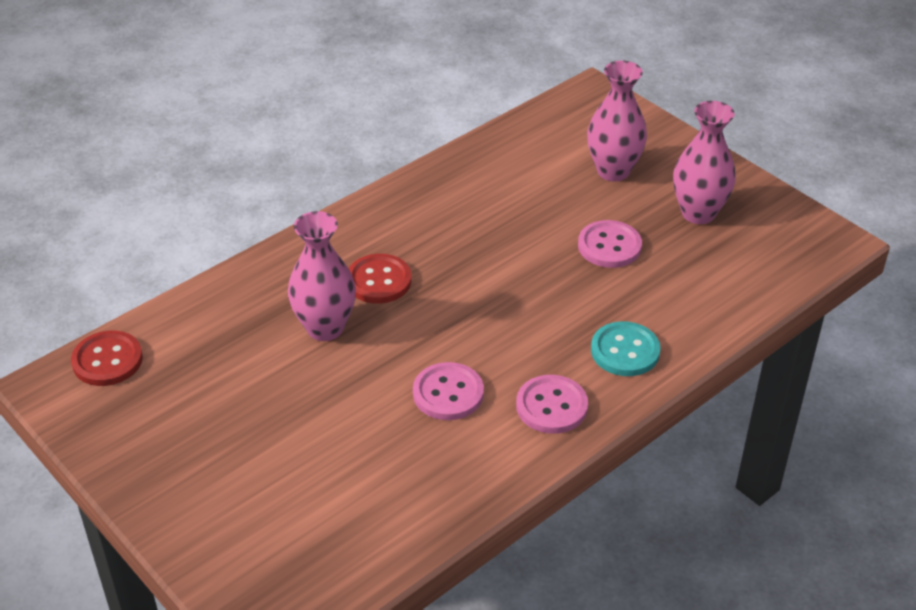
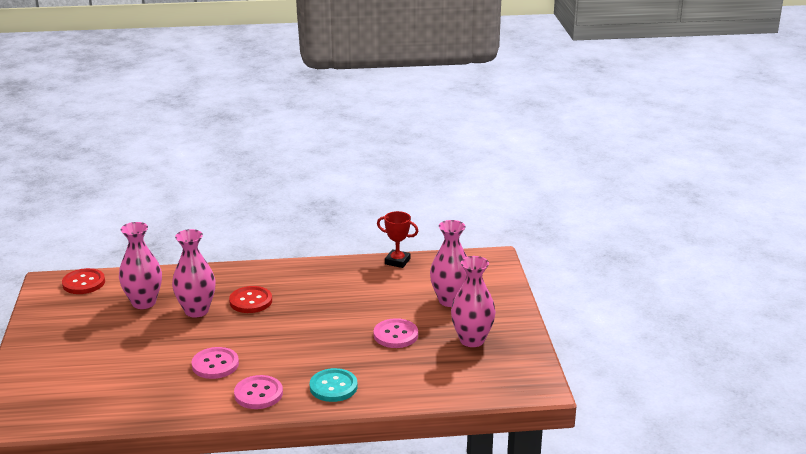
camera: 35 degrees right, 15 degrees down
(236, 350) = (144, 303): none -> pink vase
(489, 143) = (397, 261): none -> red trophy

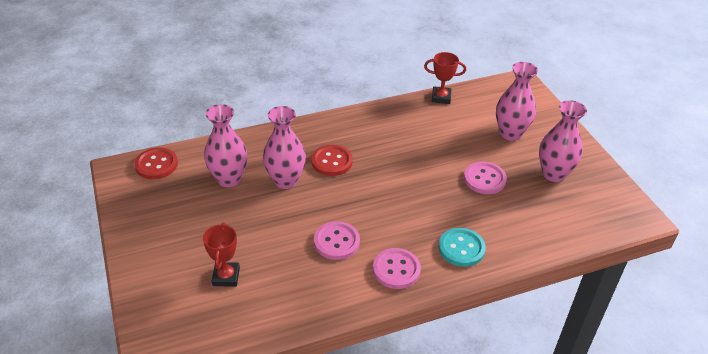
camera: 15 degrees left, 15 degrees up
(97, 376) = (226, 277): none -> red trophy

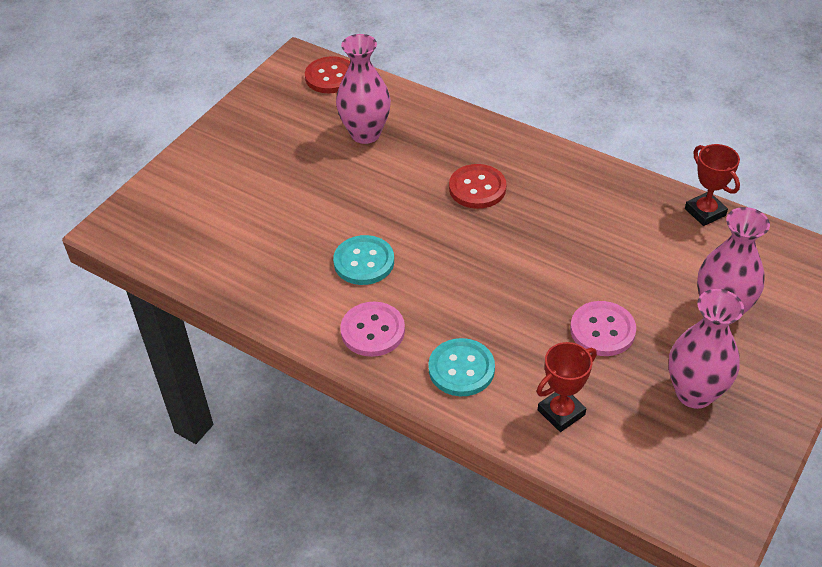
camera: 55 degrees right, 5 degrees up
(226, 277) = (240, 213): red trophy -> red trophy (561, 412)
(285, 181) = (408, 173): pink vase -> none
(336, 242) = (364, 262): pink button -> turquoise button

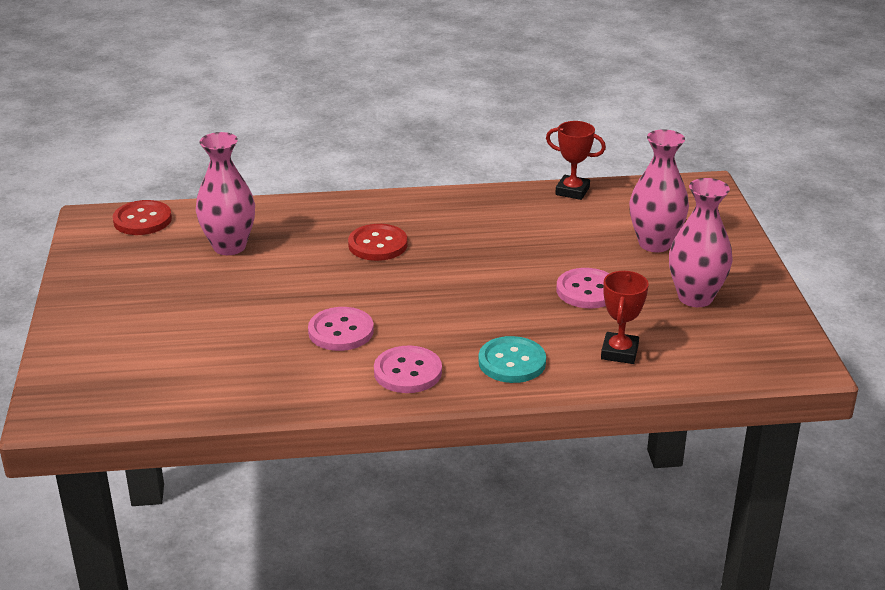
camera: 40 degrees left, 15 degrees down
(364, 262) = (341, 331): turquoise button -> pink button

